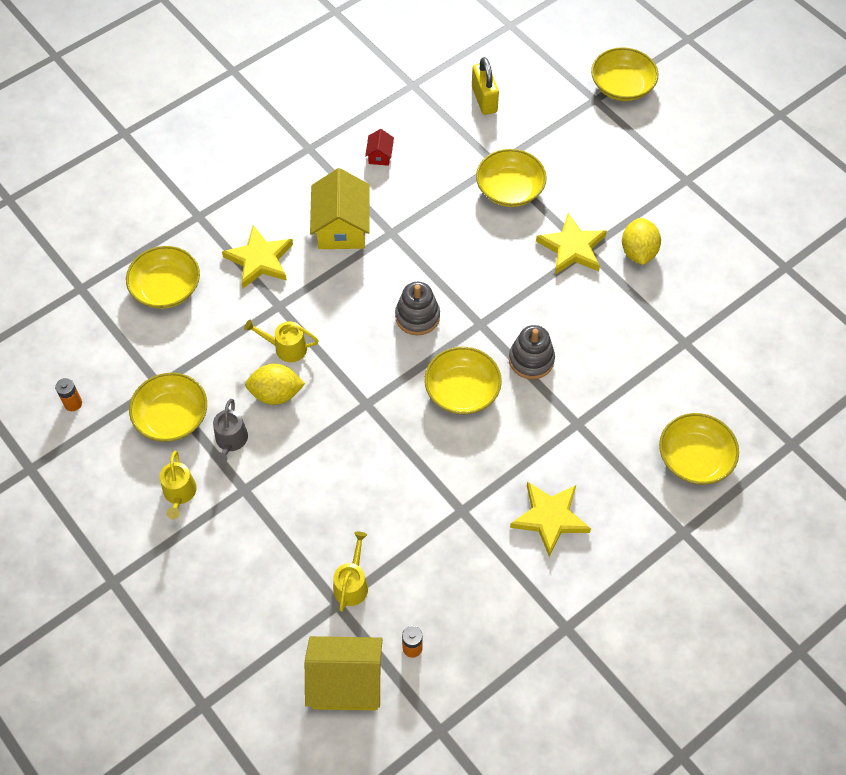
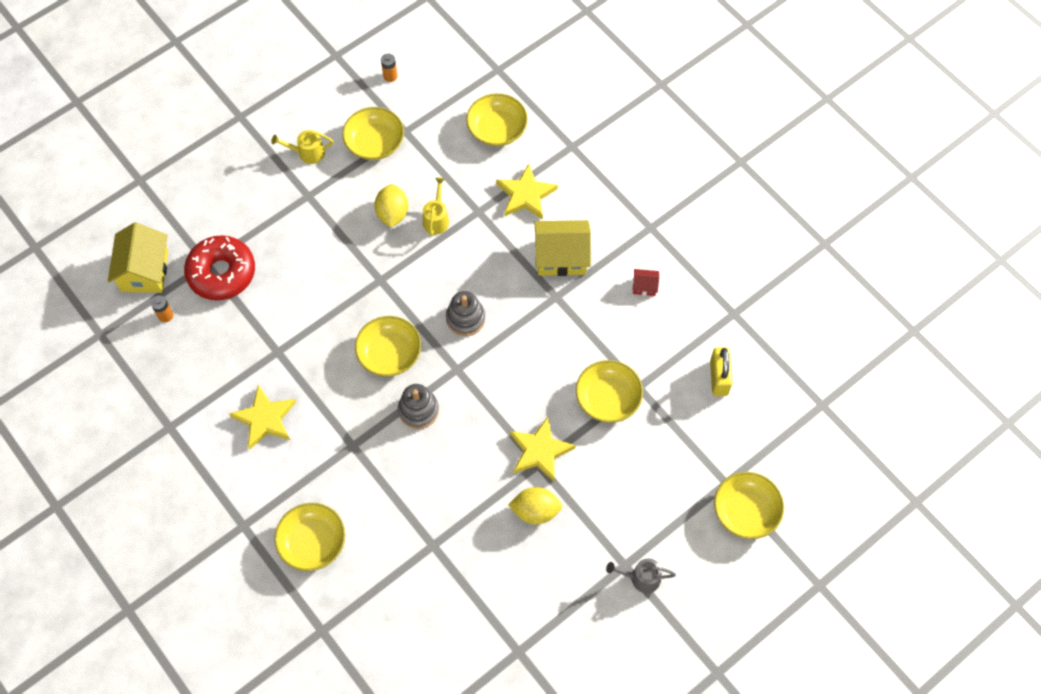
camera: 90 degrees right, 5 degrees up
(231, 441) = (351, 184): grey watering can -> grey watering can (641, 578)
(352, 584) = (222, 273): yellow watering can -> red donut
(484, 99) = (718, 378): yellow padlock -> yellow padlock turned 75 degrees counterclockwise

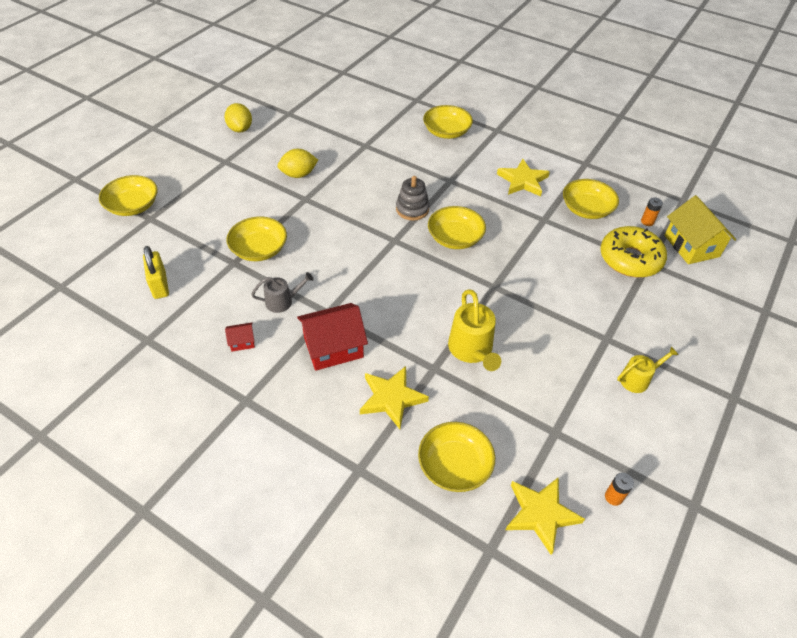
camera: 160 degrees right, 15 degrees down
(222, 273) = (630, 259): red donut -> yellow donut
(375, 142) = (578, 409): yellow bowl -> yellow bowl (586, 209)
(392, 214) = (517, 344): yellow lemon -> yellow lemon (240, 129)
(436, 219) = (472, 350): yellow watering can -> yellow watering can, size x1.61
(465, 318) = (404, 276): grey stacking toy -> none
(540, 451) = (306, 206): yellow star -> yellow star (541, 514)
(561, 257) = (333, 347): yellow house -> red house
(641, 578) = (211, 158): grey watering can -> grey watering can (282, 301)

